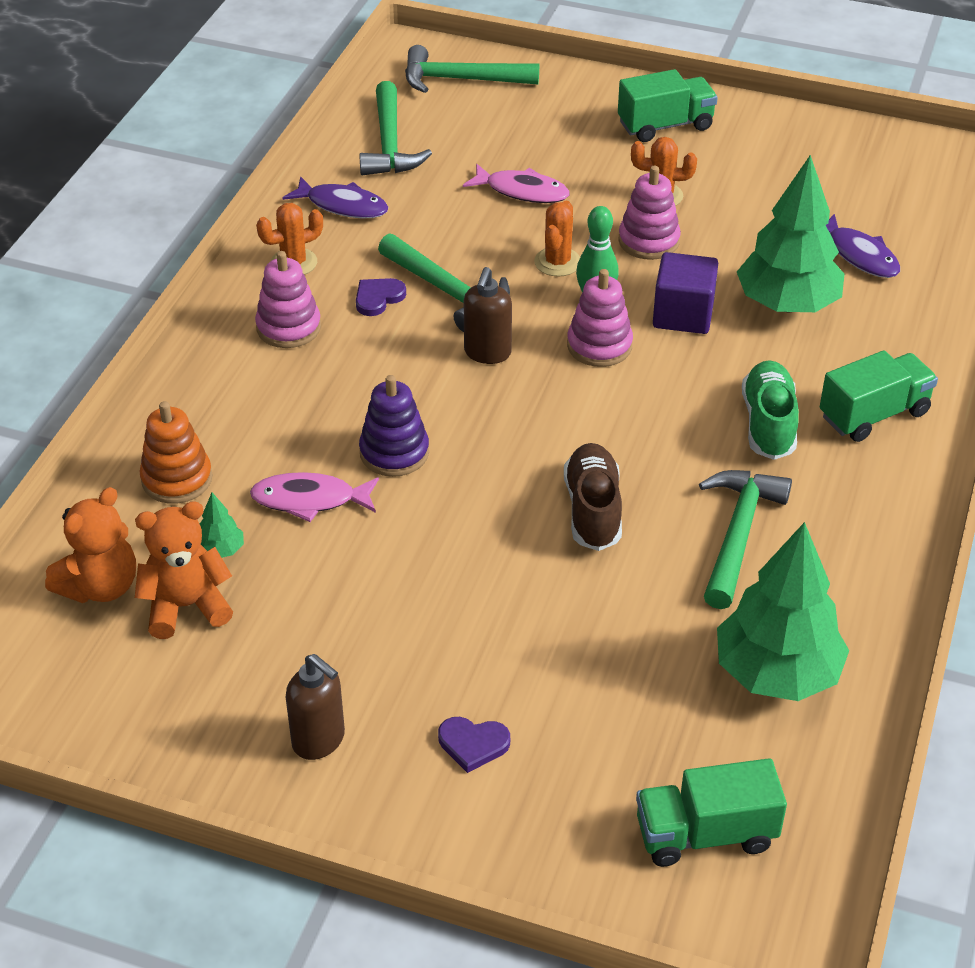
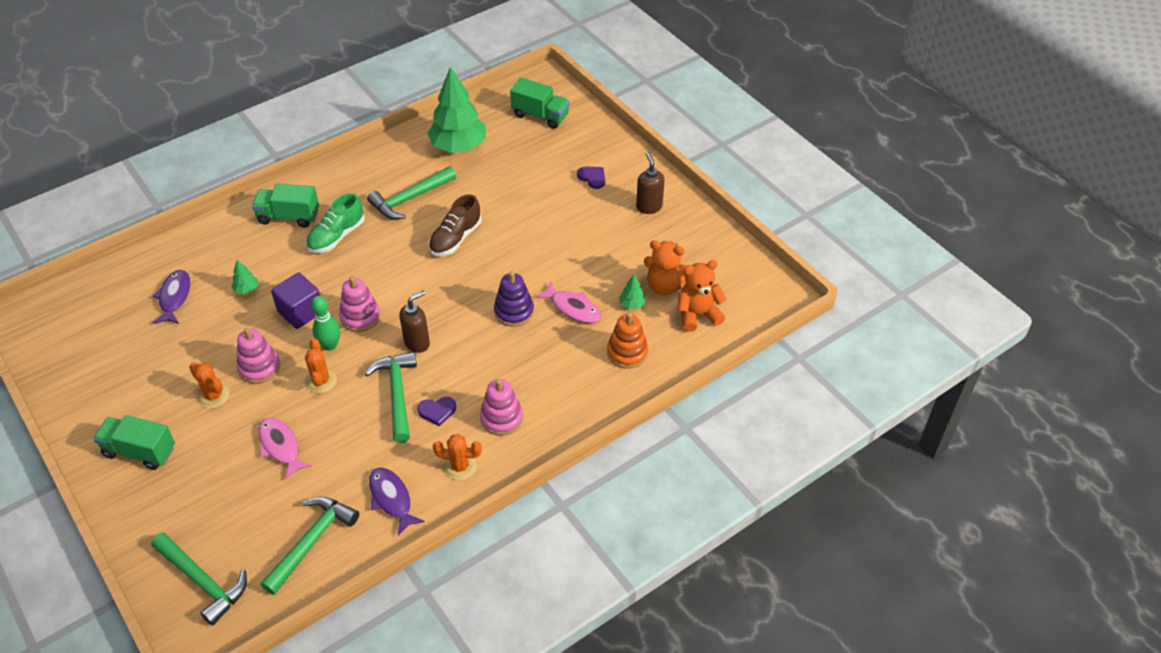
camera: 145 degrees left, 5 degrees up
(557, 262) = (321, 381): orange cactus -> orange cactus turned 60 degrees counterclockwise
(787, 304) = (246, 290): green tree -> green tree, size x0.41

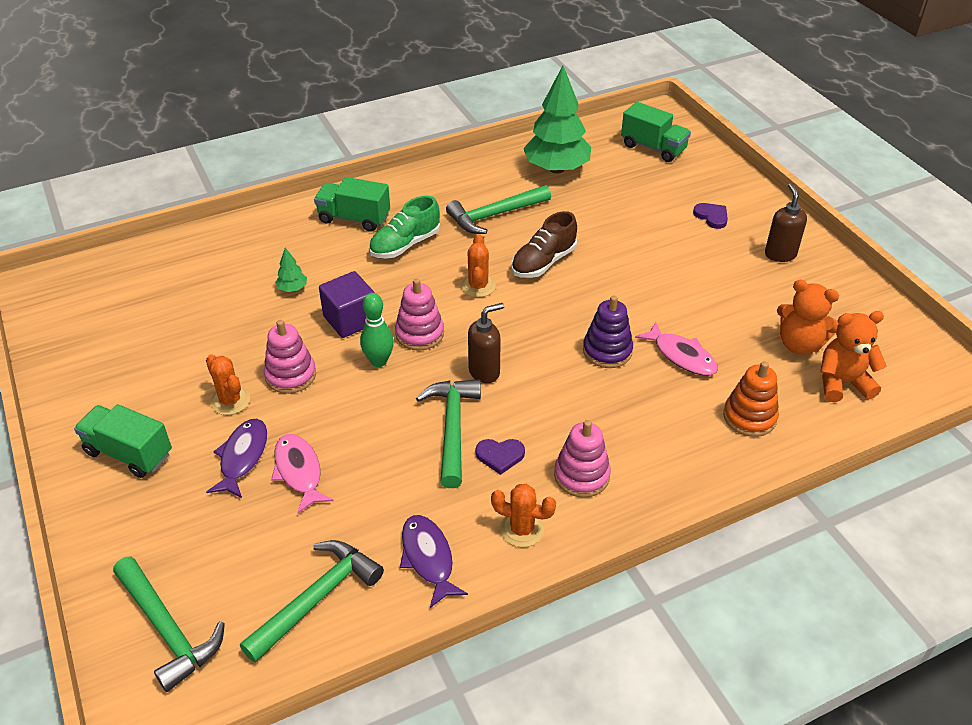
camera: 10 degrees right, 5 degrees down
(174, 297) = (209, 287): purple fish -> purple fish (242, 457)
(321, 381) = (361, 400): orange cactus -> orange cactus (478, 286)
(632, 304) = (757, 360): green tree -> none

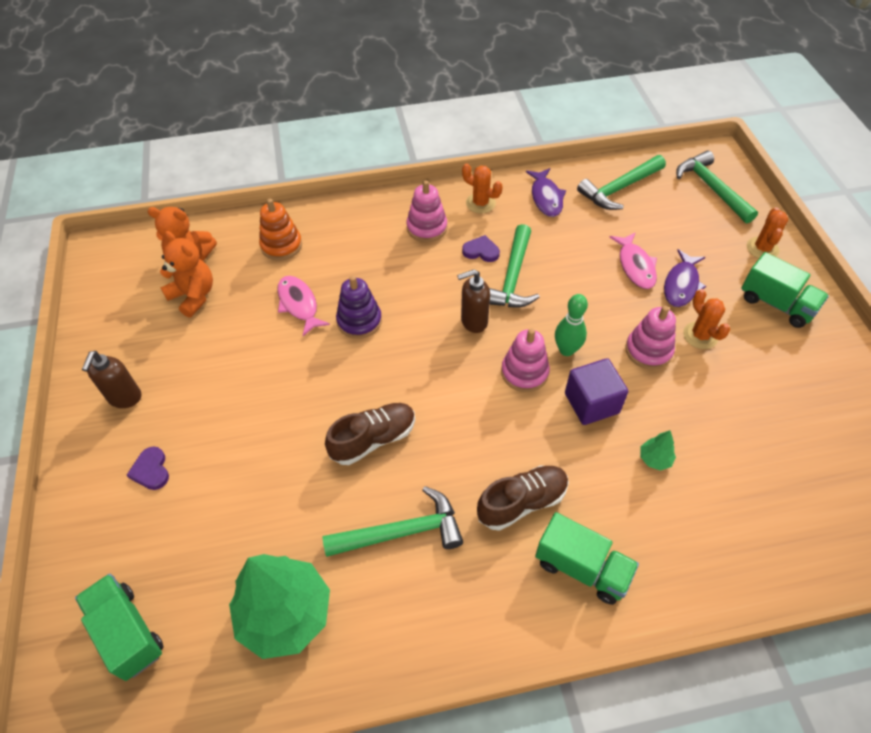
camera: 165 degrees left, 10 degrees up
(405, 245) = (522, 502): green shoe -> brown shoe
(478, 286) = (453, 420): orange cactus -> orange cactus (762, 248)

